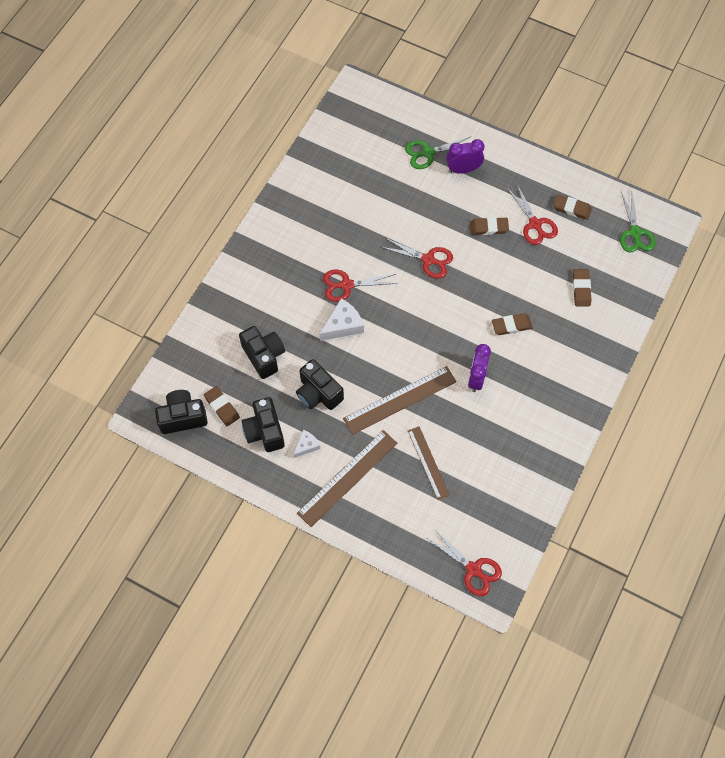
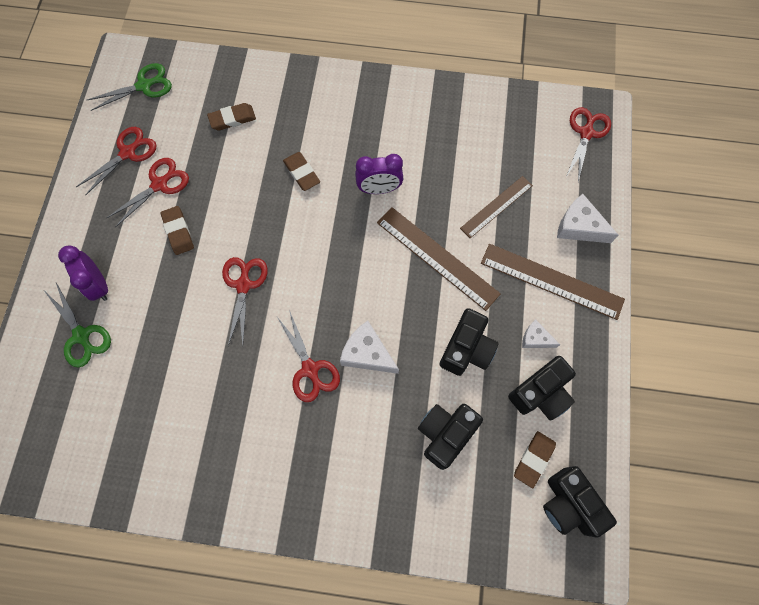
camera: 110 degrees left, 5 degrees up
(386, 521) = (579, 226): none -> white cheese
(571, 208) = (127, 153): brown eraser -> red scissors

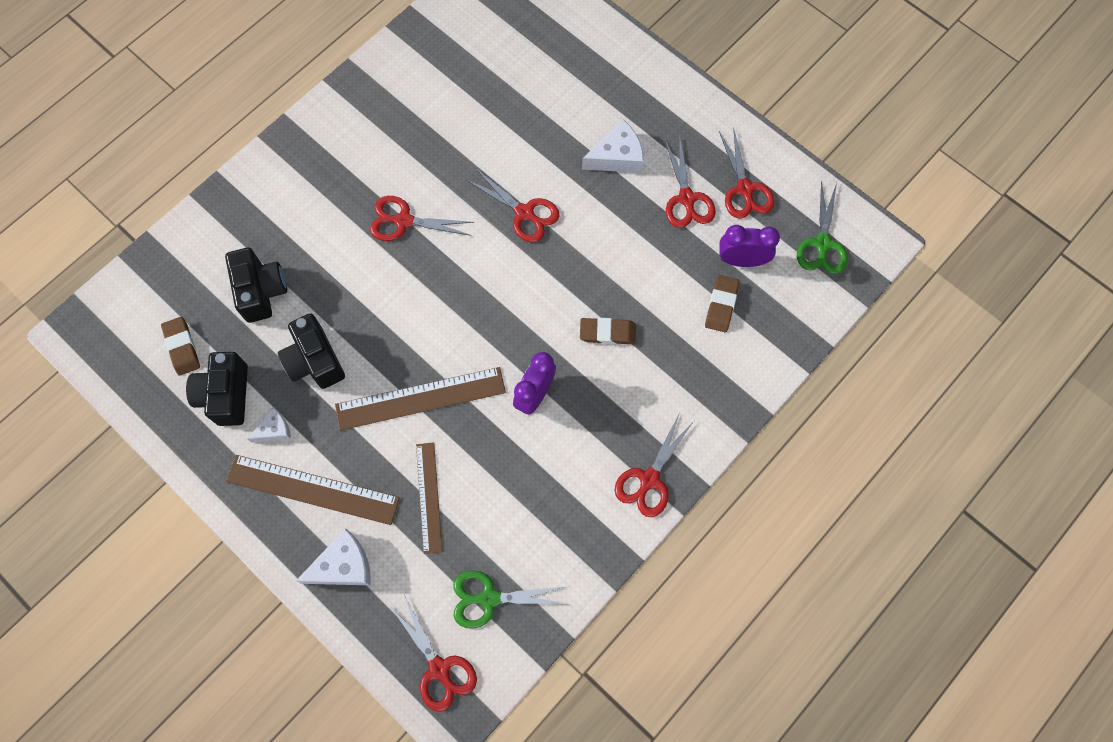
camera: 125 degrees right, 0 degrees up
(81, 335) = (574, 67): green scissors -> green scissors (489, 598)
(98, 285) = (613, 100): purple clock -> purple clock (741, 260)
(178, 232) = (621, 188): brown eraser -> none
(367, 353) = (380, 275): white cheese -> white cheese (617, 156)
(384, 93) = (649, 479): none -> red scissors
(551, 281) = (313, 489): brown ruler -> brown ruler turned 45 degrees clockwise
(569, 504) = (127, 348): black camera -> none

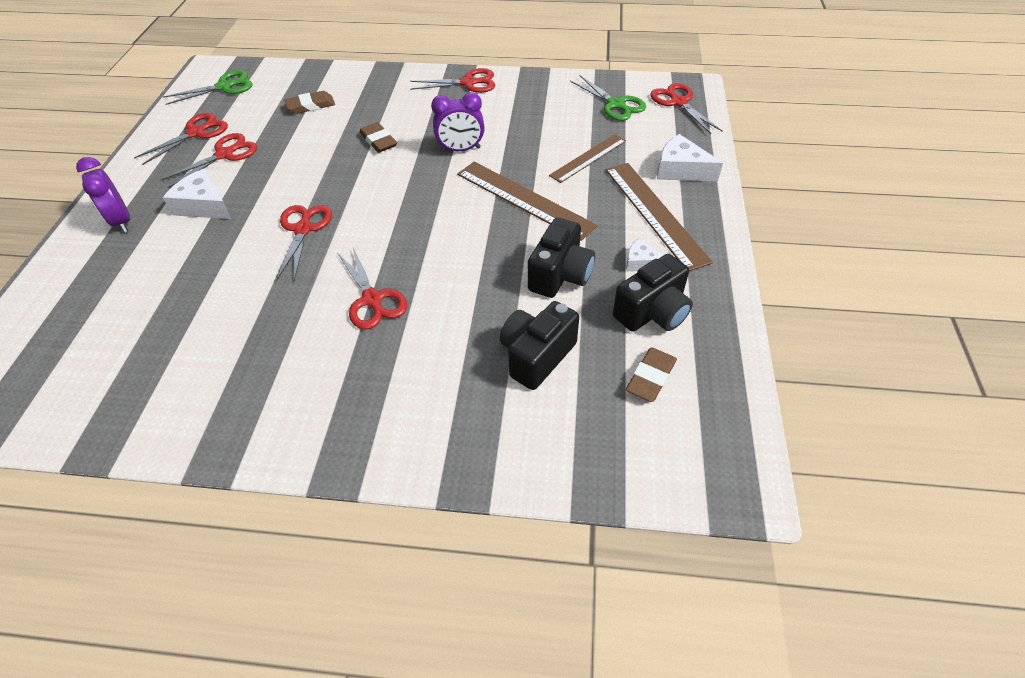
camera: 125 degrees left, 20 degrees down
(439, 668) = (678, 102): red scissors -> red scissors turned 45 degrees counterclockwise
(741, 260) = (265, 111): purple clock -> purple clock (122, 221)

